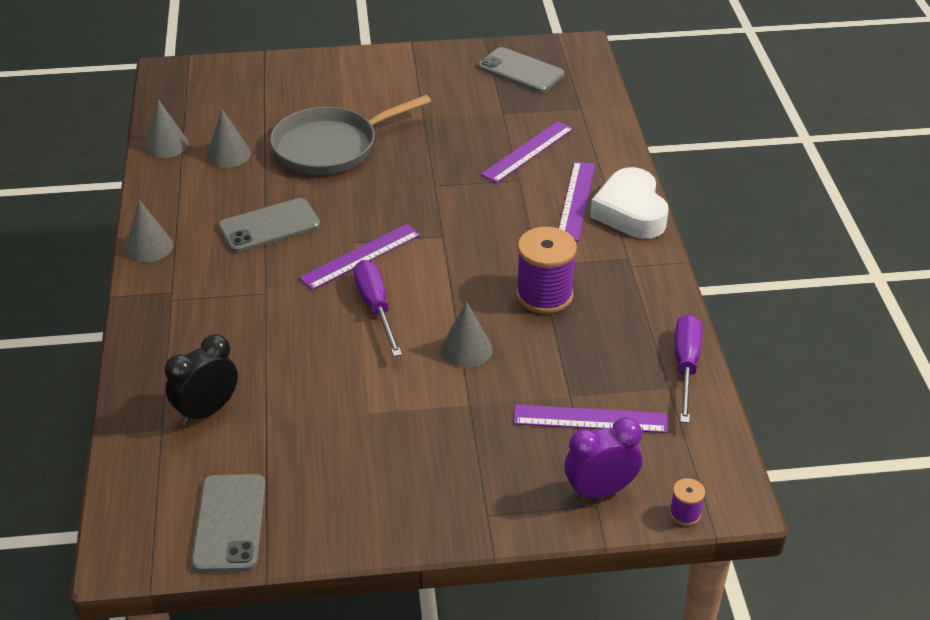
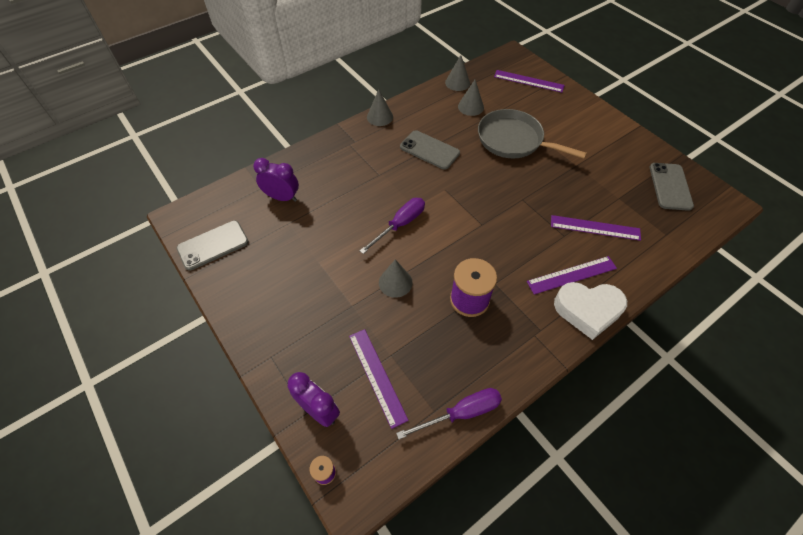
camera: 60 degrees right, 15 degrees up
(207, 411) = (282, 197): black clock -> purple clock
(360, 256) = (435, 197): purple ruler -> purple ruler (528, 81)
(630, 212) = (587, 310): white heart -> white heart turned 135 degrees counterclockwise

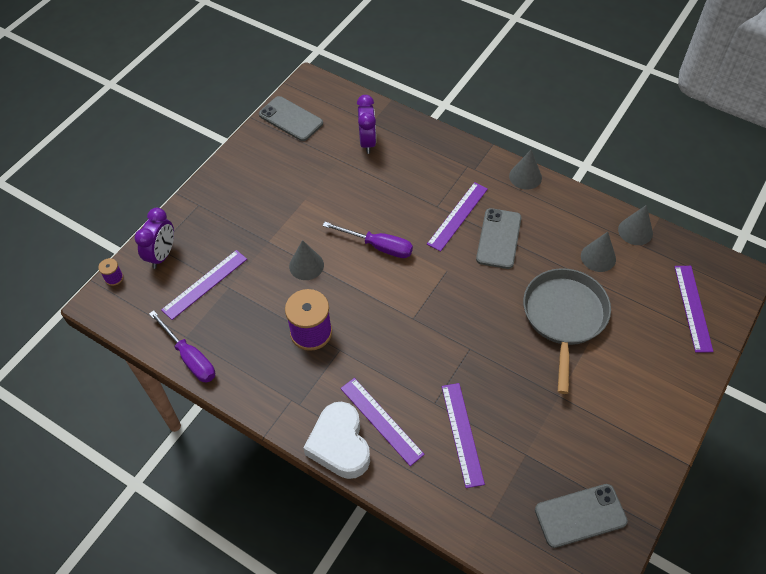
camera: 70 degrees right, 0 degrees up
(396, 166) = (458, 216): none -> purple ruler

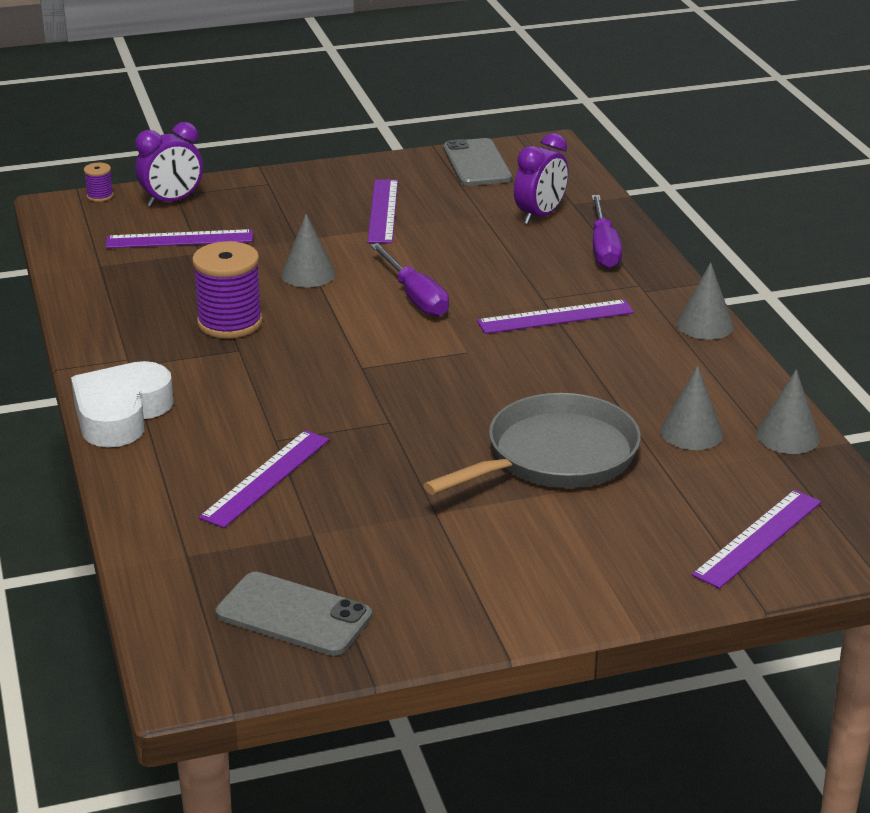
camera: 40 degrees right, 25 degrees down
(190, 357) = (79, 281): purple screwdriver -> purple screwdriver (603, 248)
(381, 421) = (193, 421): purple ruler -> purple ruler (382, 211)
(498, 238) = (578, 357): grey phone -> none

